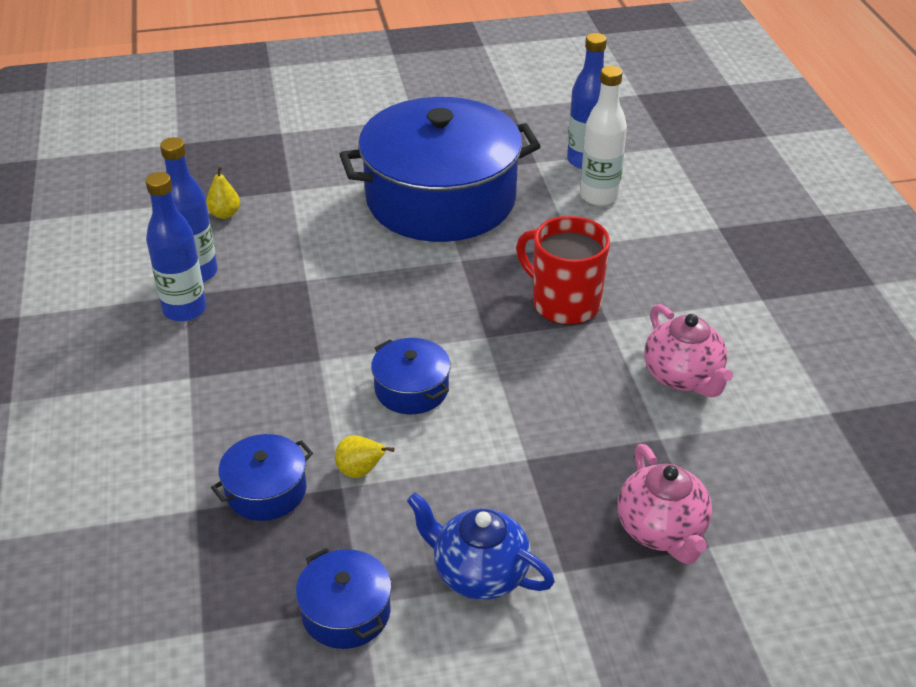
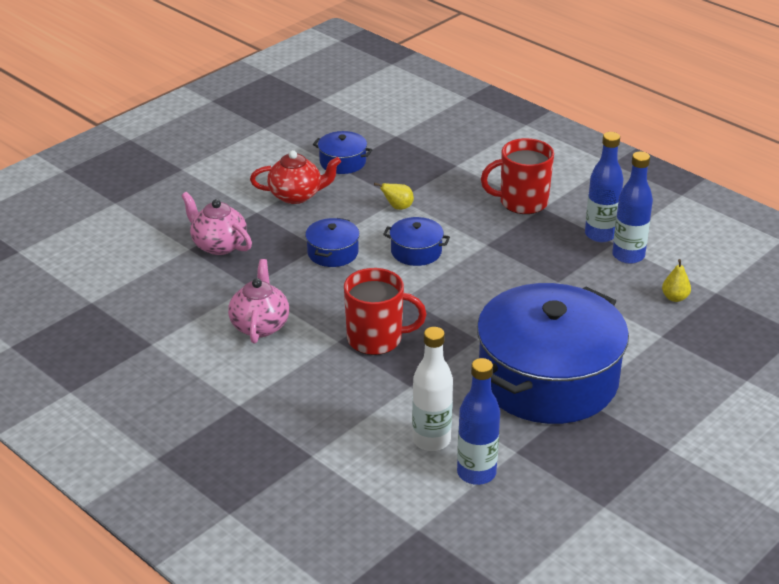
camera: 145 degrees right, 5 degrees down
(202, 397) = (522, 202): none -> red mug
(266, 490) = (434, 183): blue pot -> blue pot (333, 253)
(479, 573) = (296, 195): blue teapot -> red teapot
(683, 377) = (260, 325): pink teapot -> pink teapot turned 60 degrees clockwise

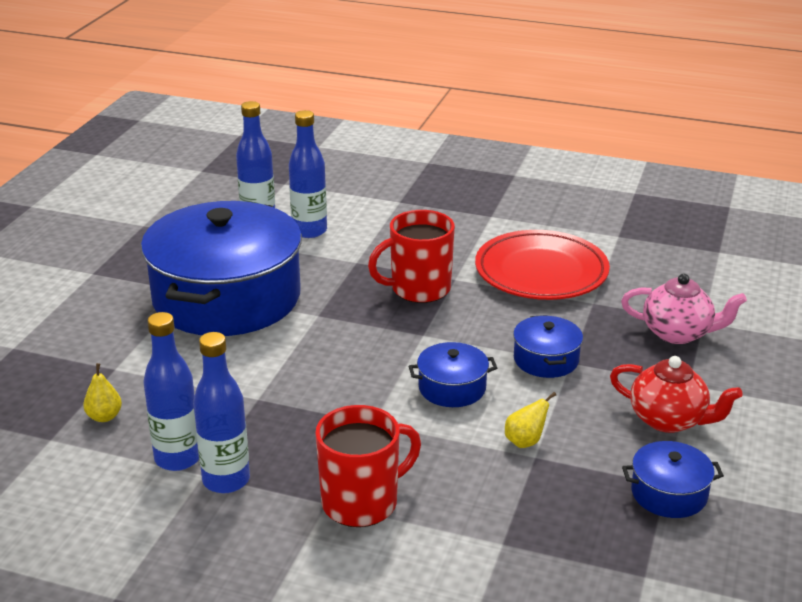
camera: 155 degrees right, 5 degrees down
(260, 325) = (541, 272): pink teapot -> red plate
(296, 195) = (668, 420): red teapot -> red teapot turned 120 degrees counterclockwise
(431, 440) = (309, 231): white bottle -> blue bottle

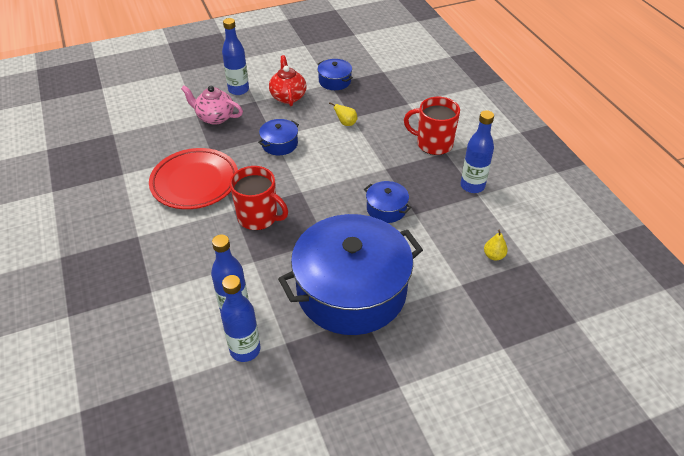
camera: 130 degrees left, 15 degrees up
(178, 458) = (481, 209): blue bottle -> blue bottle (238, 90)
(452, 388) = (334, 159): blue pot -> blue pot (386, 209)
(678, 333) = (215, 117): pink teapot -> pink teapot turned 45 degrees counterclockwise

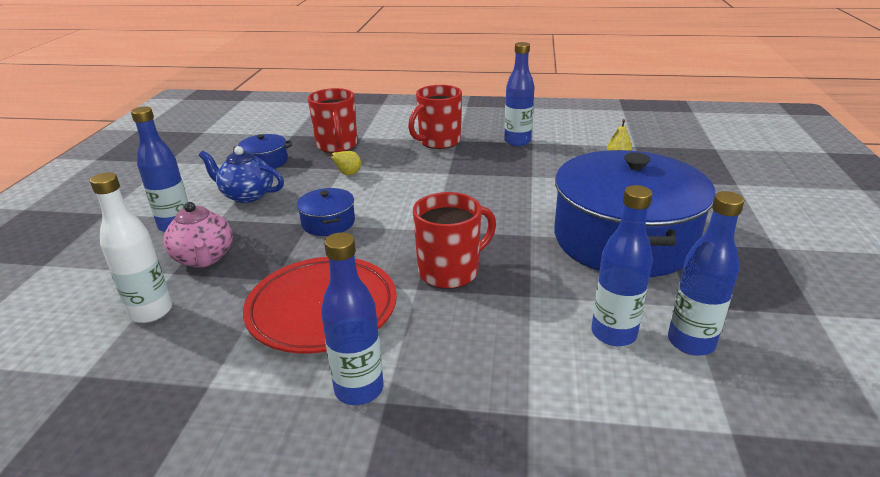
camera: 60 degrees left, 15 degrees down
(142, 223) = (359, 389): none -> blue bottle
(163, 126) = (151, 312): none -> white bottle
(215, 117) = (204, 258): pink teapot -> pink teapot turned 75 degrees counterclockwise
(288, 96) = (247, 195): red teapot -> blue teapot
(383, 99) = (337, 146): none -> red mug
(386, 209) = (511, 188): blue pot -> none

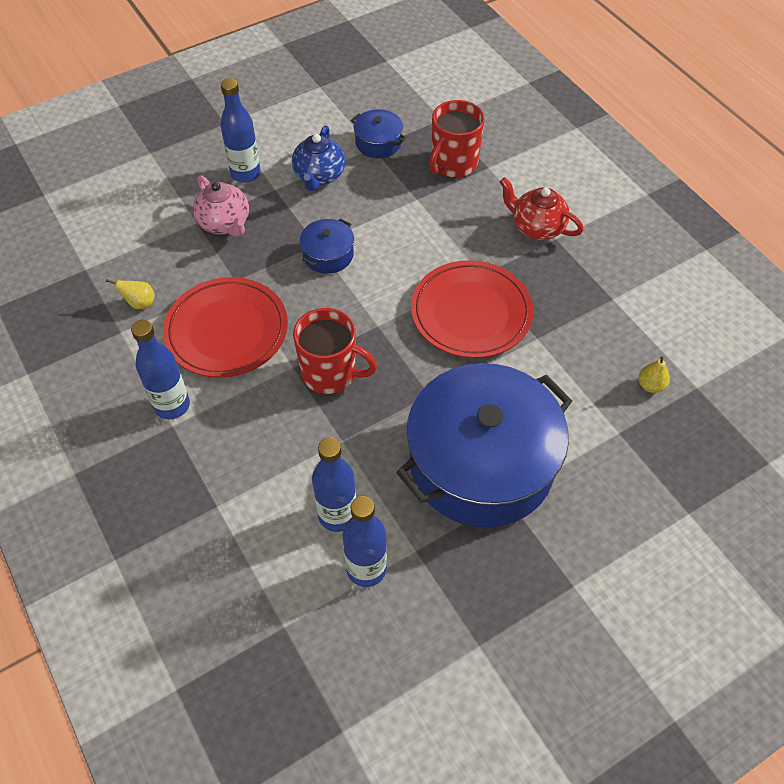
camera: 50 degrees right, 25 degrees up
(151, 312) = (154, 248): white bottle -> none
(204, 258) = (225, 223): pink teapot -> pink teapot turned 60 degrees counterclockwise
(247, 195) = (319, 176): blue teapot -> blue teapot turned 150 degrees counterclockwise
(348, 174) = (411, 210): yellow pear -> yellow pear (140, 303)
(438, 142) = (537, 227): red mug -> red teapot
(477, 189) = (471, 313): none -> red plate
(517, 141) = (602, 286): blue bottle -> none

